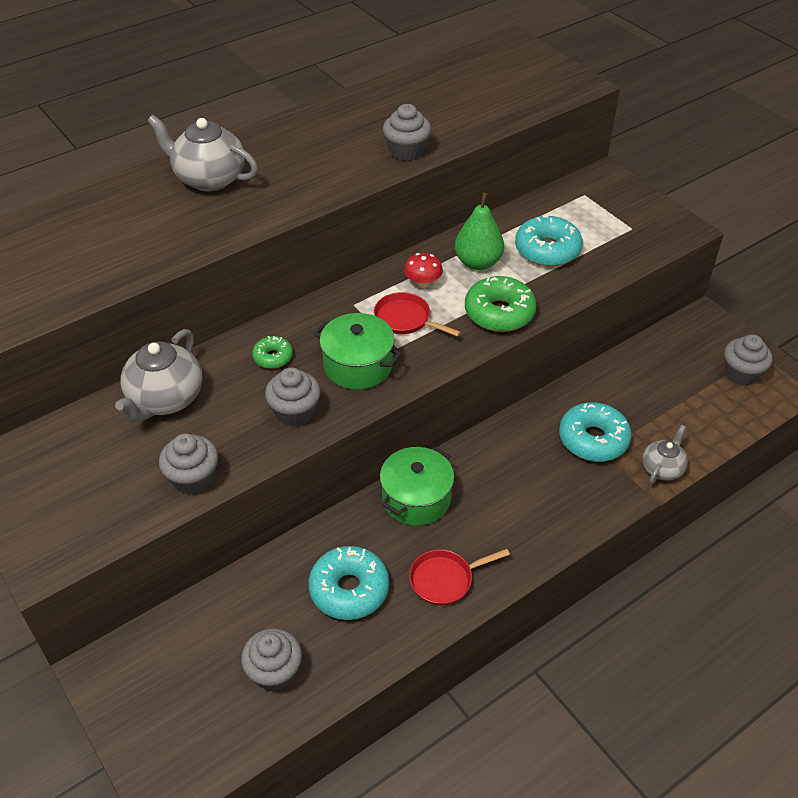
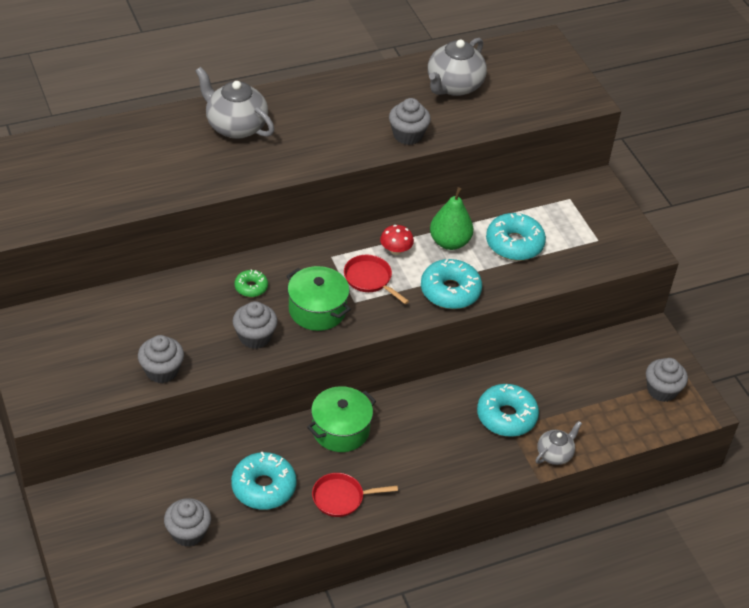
camera: 10 degrees right, 0 degrees up
(165, 399) = (156, 303): grey teapot -> grey teapot (453, 86)
(499, 313) = (450, 291): green donut -> turquoise donut

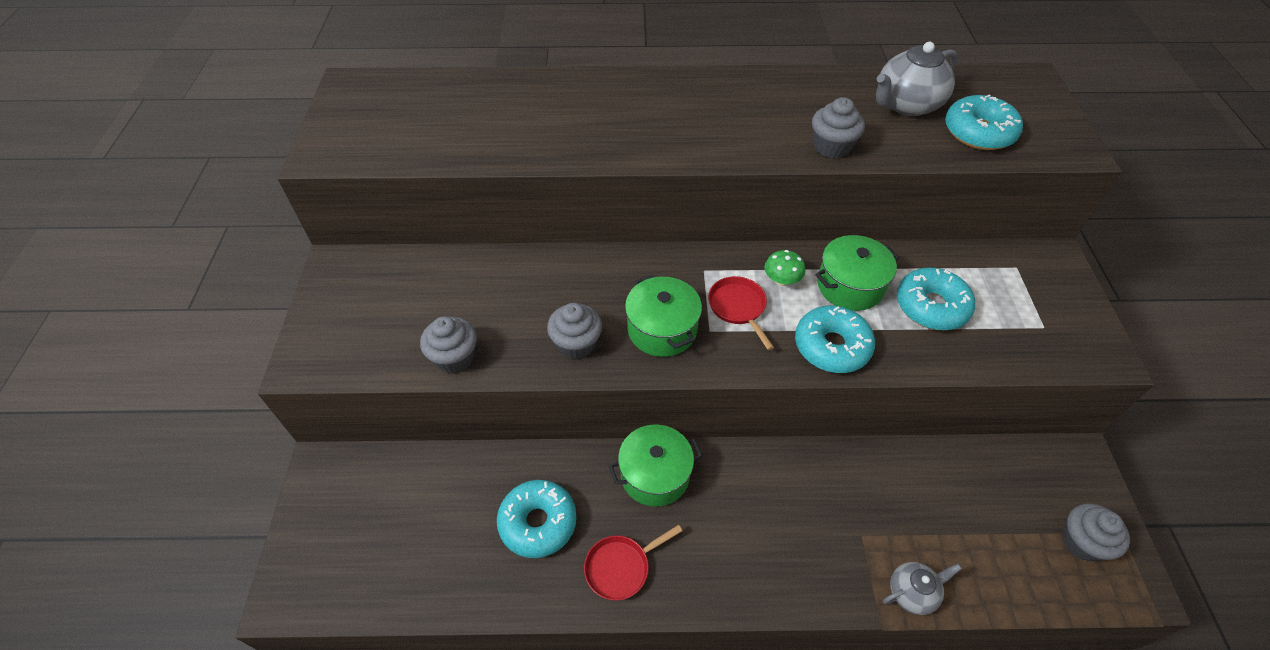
camera: 25 degrees right, 5 degrees up
(188, 533) = (428, 556): grey cupcake -> none
(235, 126) = (636, 101): grey teapot -> none
(251, 287) = (599, 284): green donut -> none
(341, 498) = (621, 567): red pan -> red pan turned 45 degrees counterclockwise
(395, 250) = (781, 280): red mushroom -> green mushroom
(449, 242) = (850, 286): green pear -> green pot
(506, 416) = (862, 518): turquoise donut -> turquoise donut (978, 132)

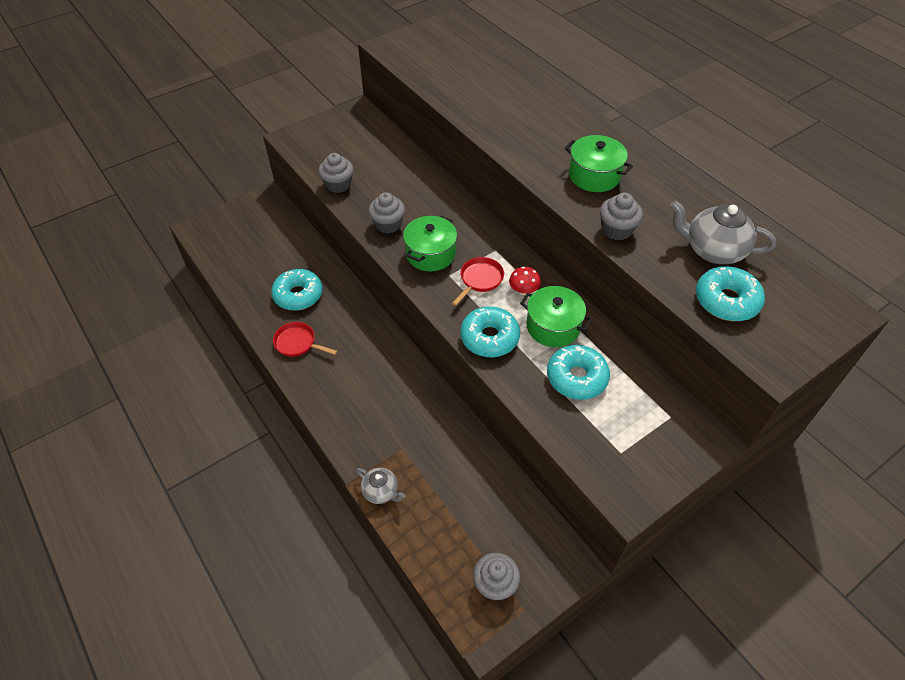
camera: 55 degrees right, 0 degrees up
(655, 475) = (365, 329): green pot -> green pot (594, 176)
(781, 280) = (523, 290): green mushroom -> red mushroom

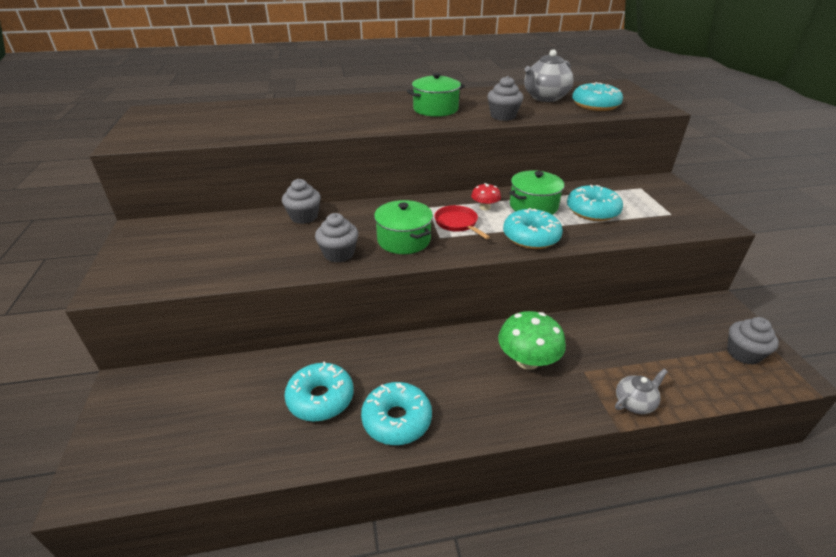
camera: 65 degrees left, 15 degrees down
(297, 343) = (397, 420): red pan -> turquoise donut
(338, 185) = (240, 271): grey cupcake -> grey cupcake (304, 217)
(395, 405) = (527, 360): none -> green mushroom

